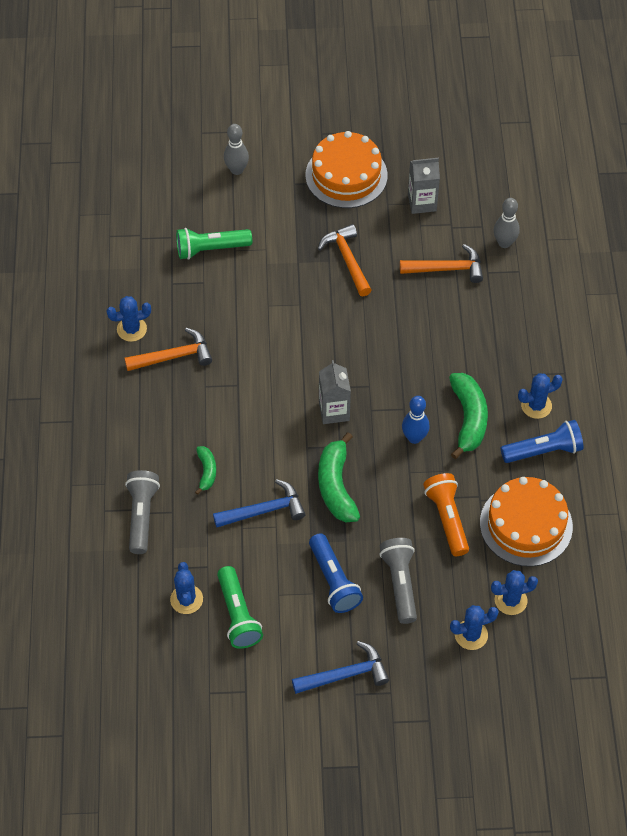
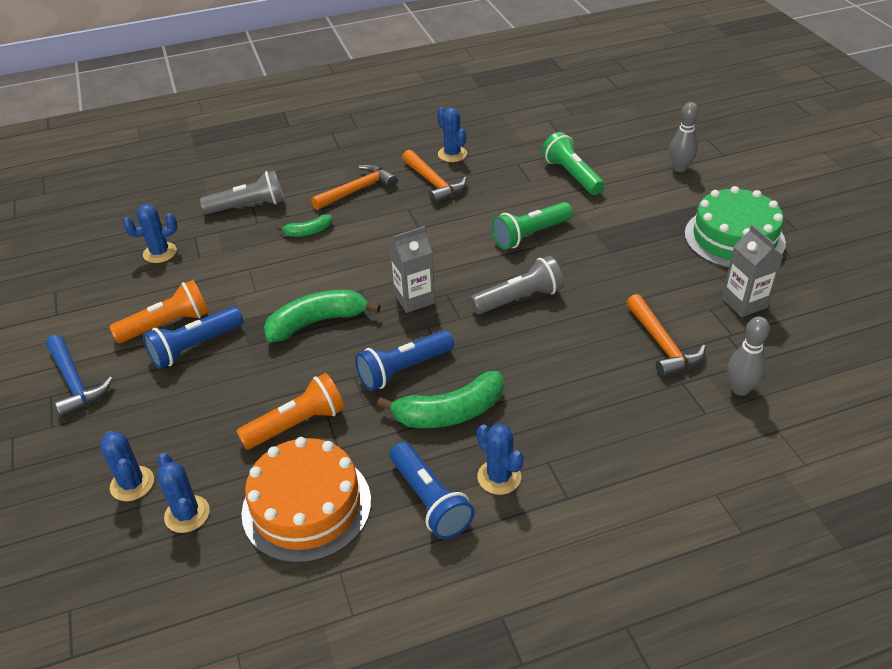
camera: 75 degrees right, 15 degrees down
(238, 615) = (145, 289): green flashlight -> green flashlight (530, 235)
(264, 510) = (272, 278): blue hammer -> none
(296, 599) = (167, 324): none -> orange flashlight
(346, 175) = (734, 238): orange cake -> green cake
(347, 260) = (620, 264): orange hammer -> orange hammer (357, 190)
(400, 583) = (198, 401): grey flashlight -> grey flashlight (519, 299)
(414, 437) = (403, 370): blue bowling pin -> blue flashlight

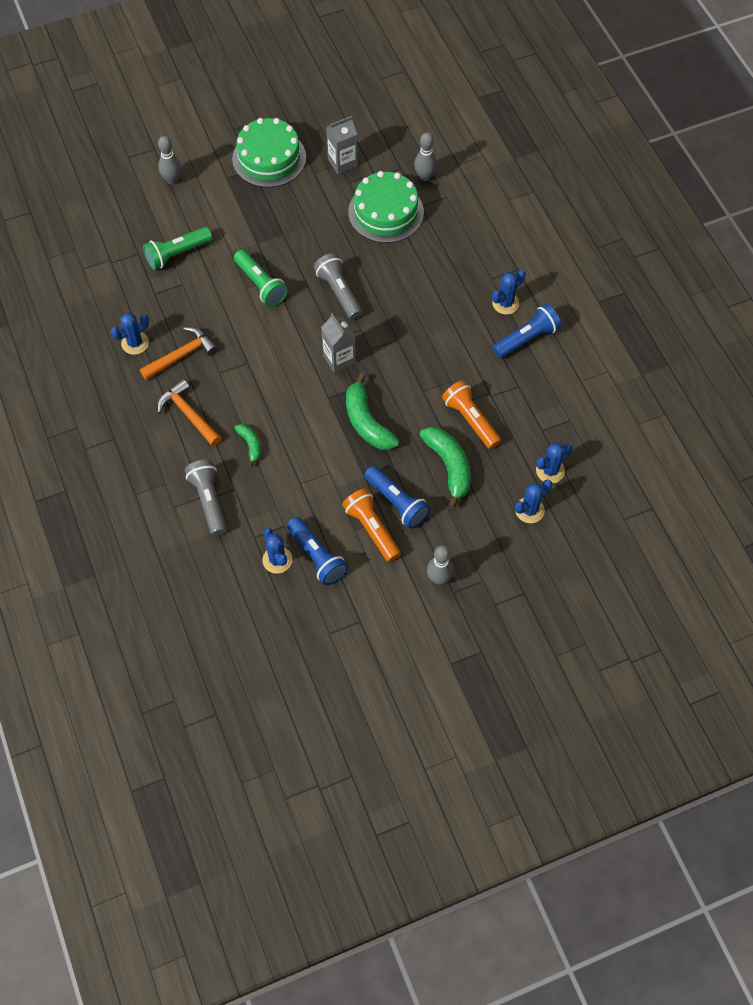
camera: 95 degrees left, 20 degrees up
(75, 383) = (439, 578): blue hammer -> grey bowling pin
(306, 506) = (537, 404): orange cake -> none
(403, 370) = (416, 361): blue flashlight -> blue flashlight (317, 556)
(450, 412) = (454, 331): green banana -> green banana (449, 466)
(662, 345) = (386, 212): orange hammer -> green cake

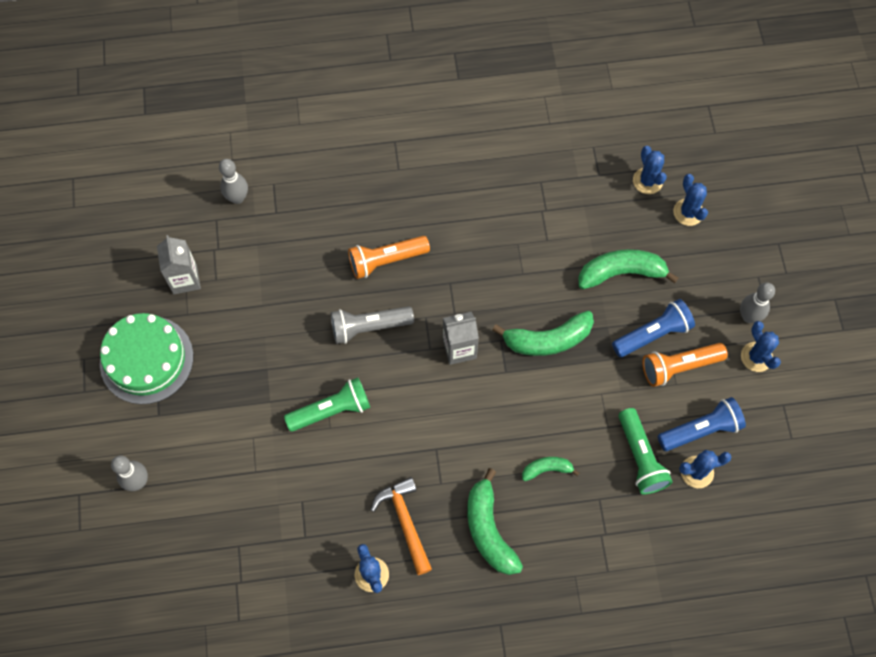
camera: 75 degrees left, 5 degrees up
(177, 254) = (255, 498): green flashlight -> green flashlight (640, 457)
(189, 414) = (489, 530): orange hammer -> green banana
(209, 501) = (608, 530): grey flashlight -> none
(386, 212) = (273, 251): green cake -> none
(470, 420) = (570, 238): orange flashlight -> orange flashlight (386, 261)
(505, 303) = (435, 164): blue cactus -> blue cactus (756, 357)
(526, 338) = (484, 157): blue flashlight -> none

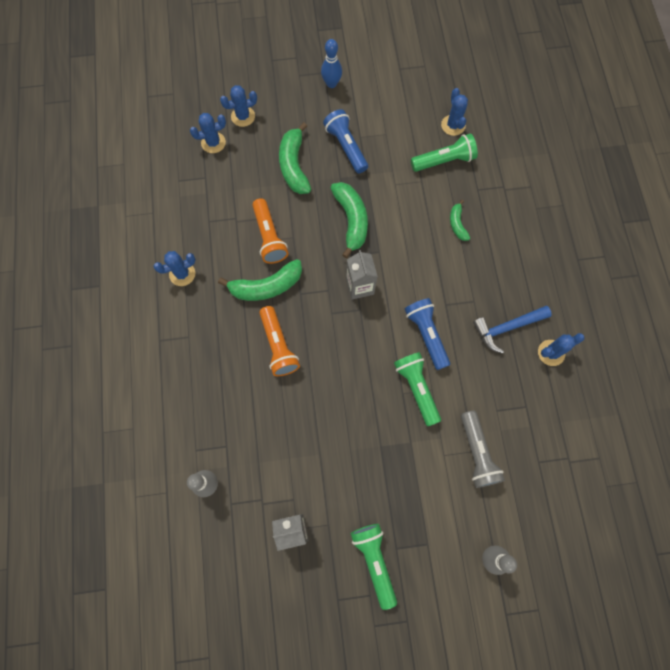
camera: 90 degrees left, 5 degrees up
(146, 359) = (374, 561): green cake -> green flashlight
(369, 327) = (341, 359): grey flashlight -> grey flashlight (477, 453)
(405, 522) = (507, 328): orange hammer -> blue hammer
(489, 530) = (508, 266): green banana -> green banana (266, 286)
(679, 367) = (372, 131): orange flashlight -> orange flashlight (269, 237)
(701, 429) = (421, 120): blue flashlight -> blue flashlight (426, 335)
(748, 316) = (331, 84): grey bowling pin -> blue bowling pin
(756, 357) = (363, 81): blue cactus -> blue cactus (182, 274)

